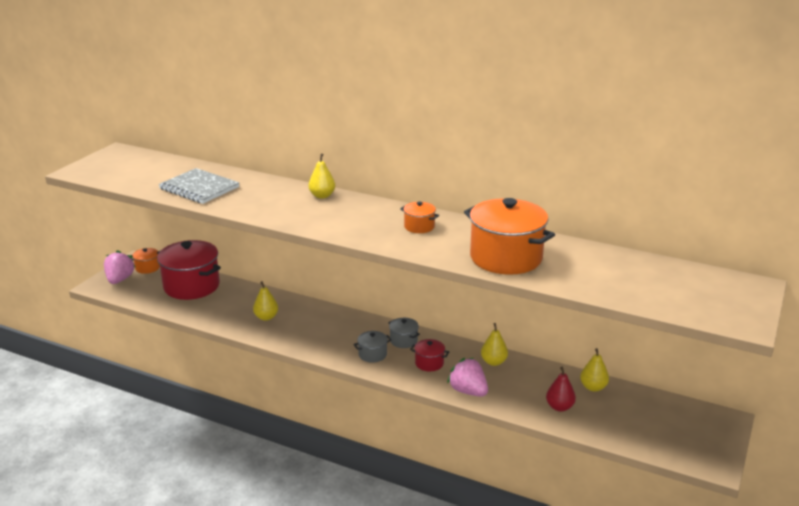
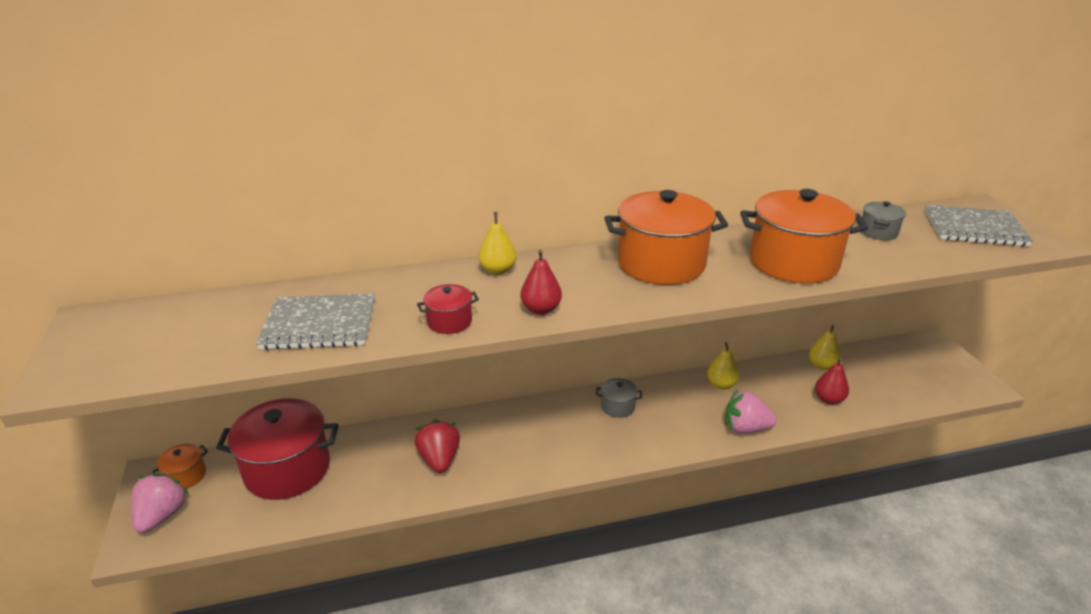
camera: 40 degrees left, 5 degrees up
(120, 280) = (162, 516): pink strawberry -> pink strawberry turned 45 degrees clockwise
(266, 317) = (439, 459): yellow pear -> red strawberry
(308, 222) = (541, 309): none -> red pear
(372, 354) = (611, 440): grey pot -> grey pot (878, 232)
(419, 227) = (661, 264): orange pot -> orange pot, size x2.21
(429, 363) = (673, 418): red pot -> red pot (449, 322)
(703, 293) = (974, 228): none -> grey notebook

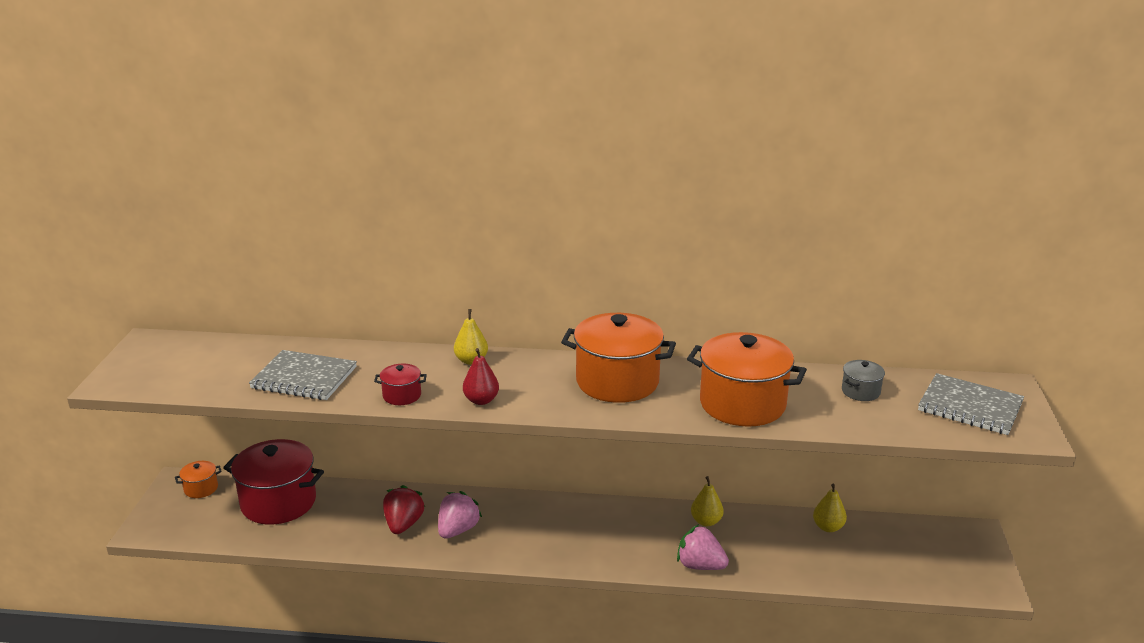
camera: 20 degrees right, 5 degrees down
(162, 516) = (171, 514): pink strawberry -> pink strawberry (458, 530)
(617, 407) = (589, 518): grey pot -> none
(828, 399) = (808, 560): red pear -> none

